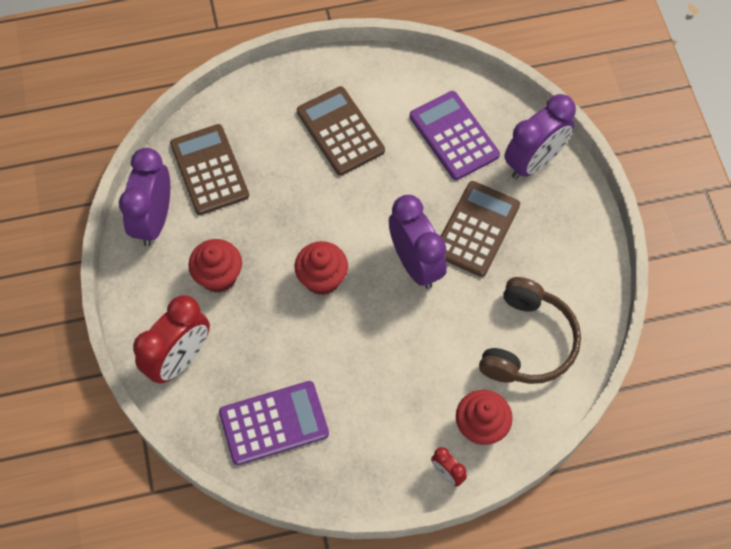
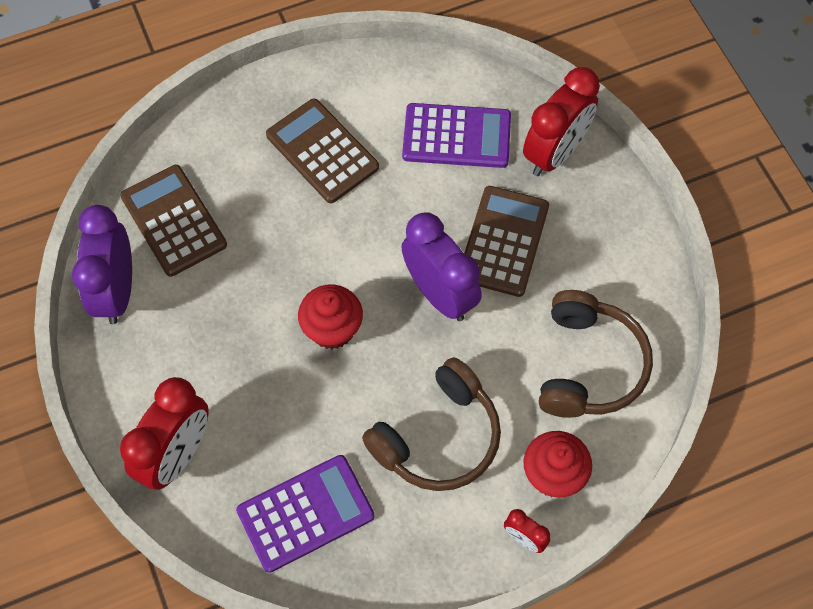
camera: 10 degrees left, 0 degrees up
(218, 276) = (207, 347): red cupcake -> none
(392, 380) = (438, 437): none -> brown headphones
(454, 136) = (456, 136): purple calculator -> purple calculator turned 135 degrees clockwise
(534, 162) = (555, 153): purple clock -> red clock

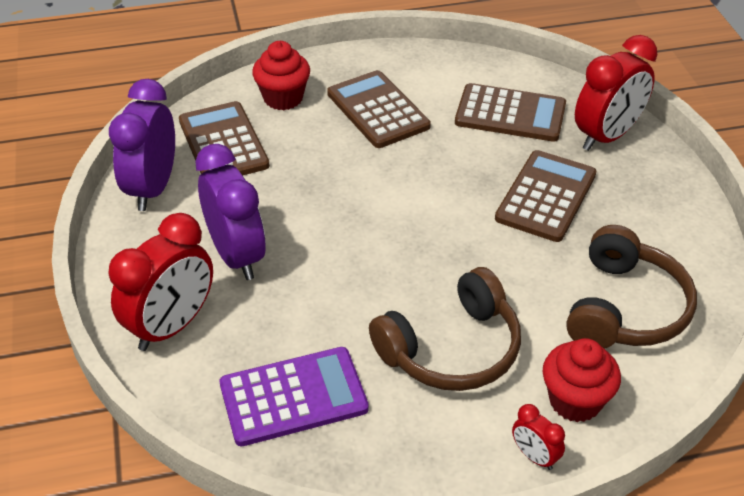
camera: 10 degrees right, 20 degrees down
(332, 329) = (357, 244): red cupcake -> red cupcake (283, 98)
(439, 294) = (473, 229): purple clock -> purple clock (236, 256)
(456, 136) = (510, 114): purple calculator -> brown calculator

